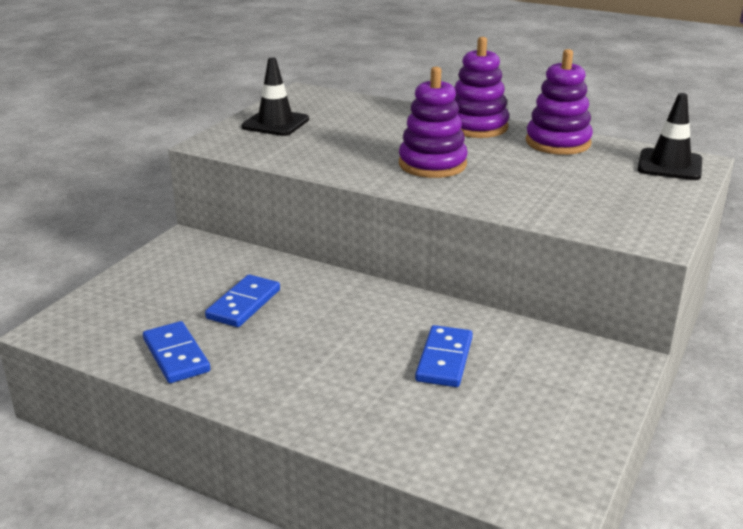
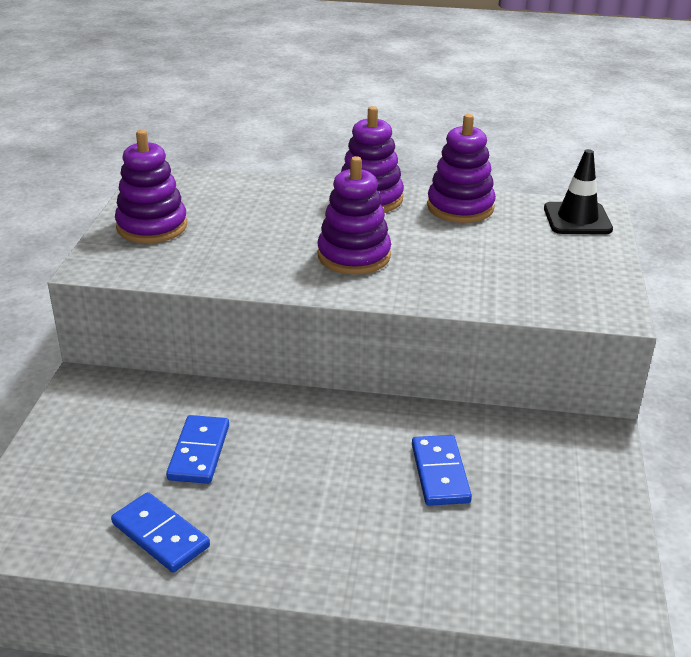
camera: 20 degrees left, 5 degrees up
(275, 123) = (152, 226): black traffic cone -> purple stacking toy

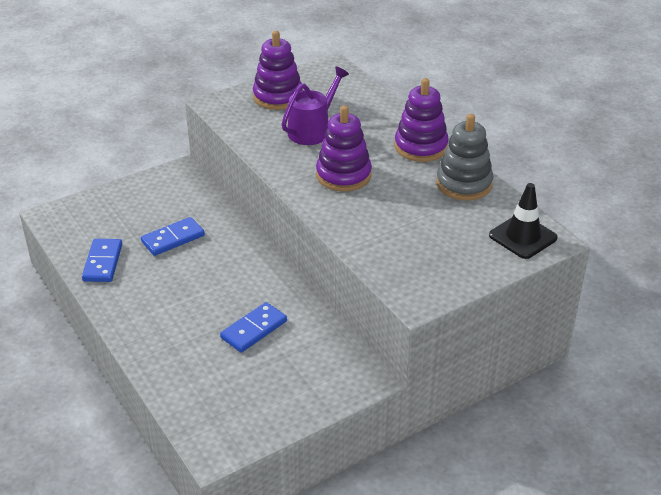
camera: 50 degrees right, 5 degrees up
(247, 236) = (312, 130): none -> purple watering can
(460, 207) = (464, 184): purple stacking toy -> grey stacking toy

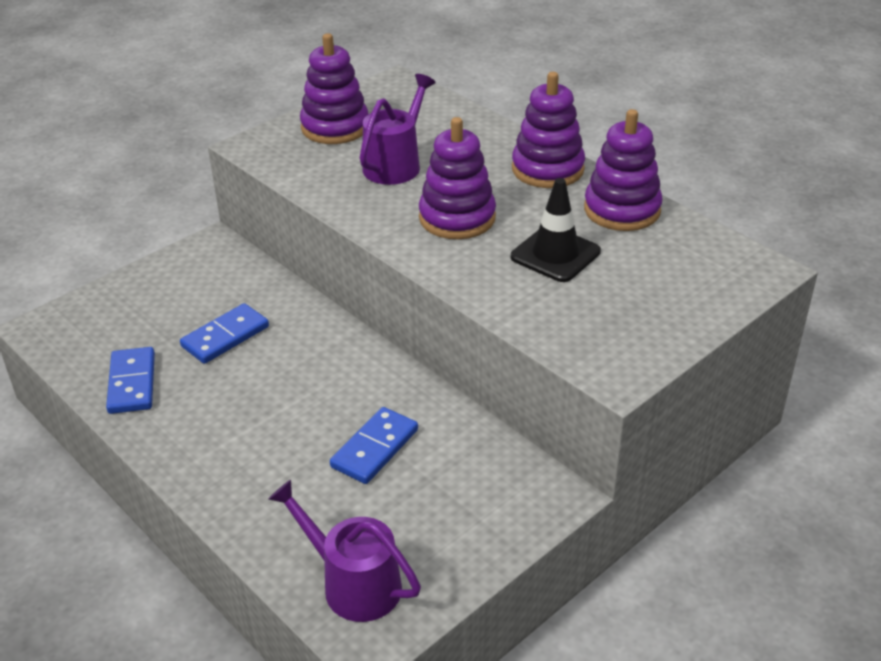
camera: 10 degrees left, 0 degrees up
(215, 415) = (353, 583): none -> purple watering can
(464, 184) = (622, 210): grey stacking toy -> purple stacking toy
(523, 237) = (726, 269): black traffic cone -> black traffic cone (555, 254)

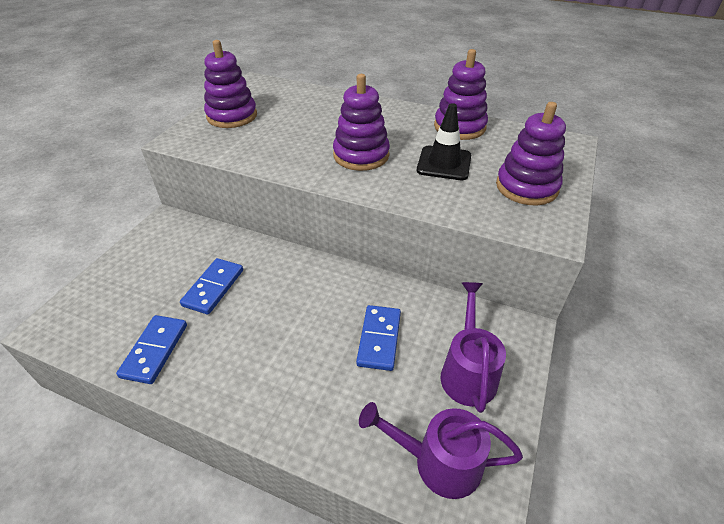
camera: 25 degrees left, 5 degrees up
(132, 383) = (154, 350): blue domino -> blue domino turned 45 degrees clockwise
(395, 164) = (292, 130): purple watering can -> purple watering can (468, 371)
(547, 169) = (394, 113): purple stacking toy -> purple stacking toy (526, 187)

